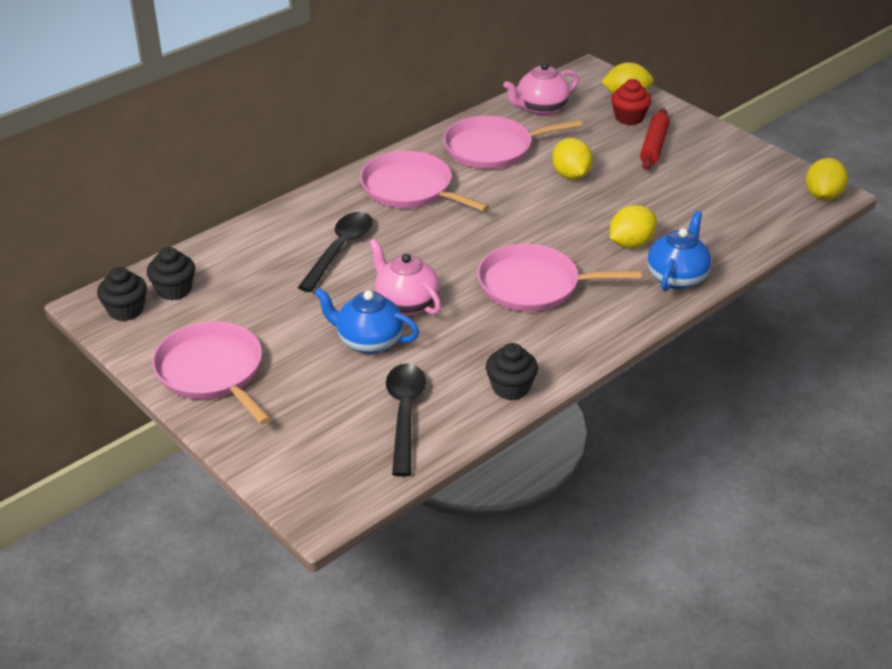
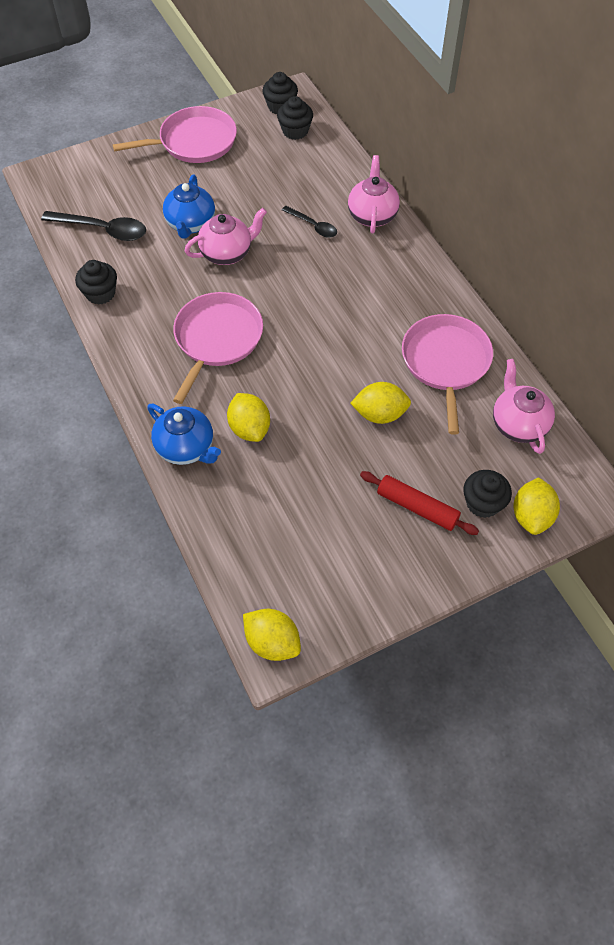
camera: 105 degrees right, 20 degrees up
(310, 213) = (372, 215): none -> pink teapot
(340, 249) = (313, 226): black spoon -> black spoon, size x0.60
(368, 341) = (190, 224): blue teapot -> blue teapot turned 150 degrees clockwise
(410, 189) = (390, 286): pink pan -> none
(629, 118) = (482, 503): red cupcake -> black cupcake

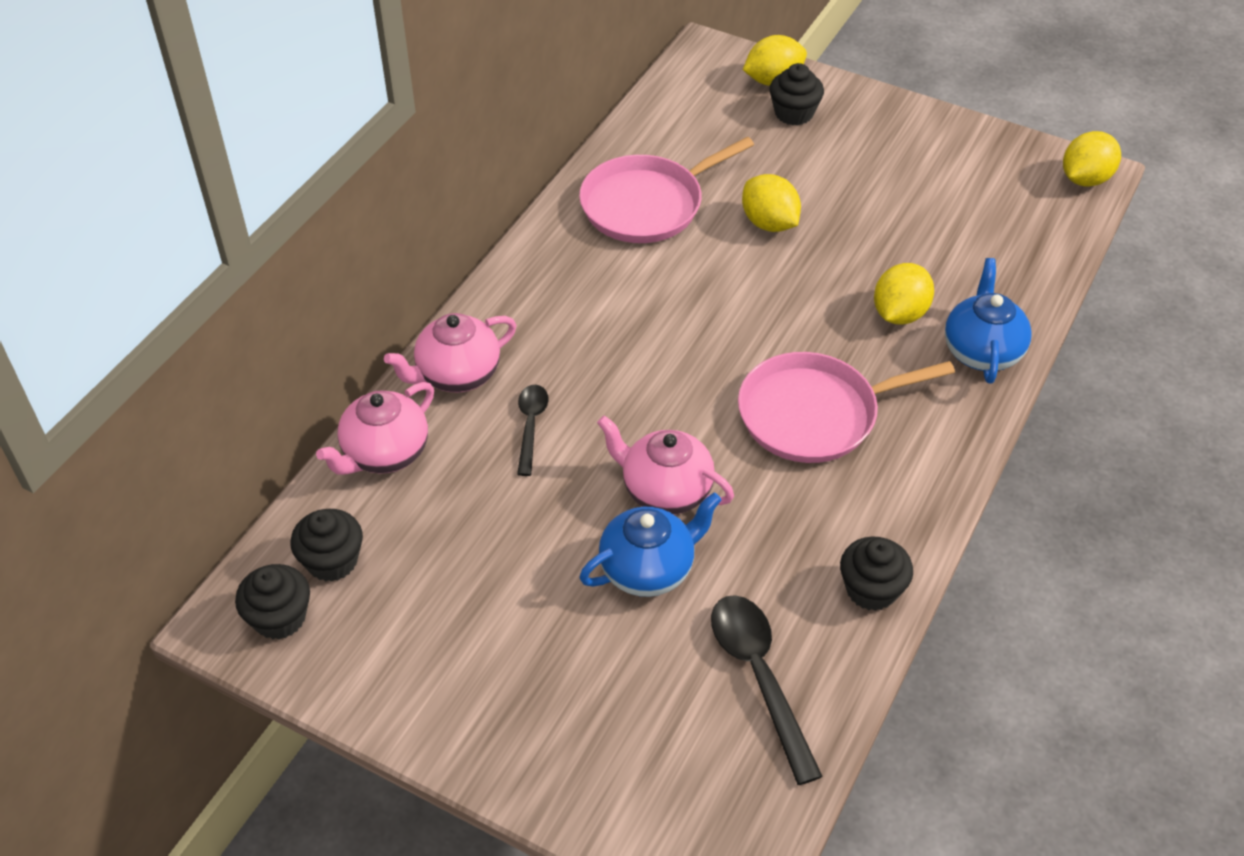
camera: 125 degrees left, 10 degrees down
(194, 142) = (461, 688): pink pan -> none
(272, 642) = (1085, 179): yellow lemon -> yellow lemon turned 45 degrees clockwise
(417, 507) = (847, 151): red rolling pin -> none
(518, 424) = (675, 125): pink teapot -> pink teapot (384, 453)

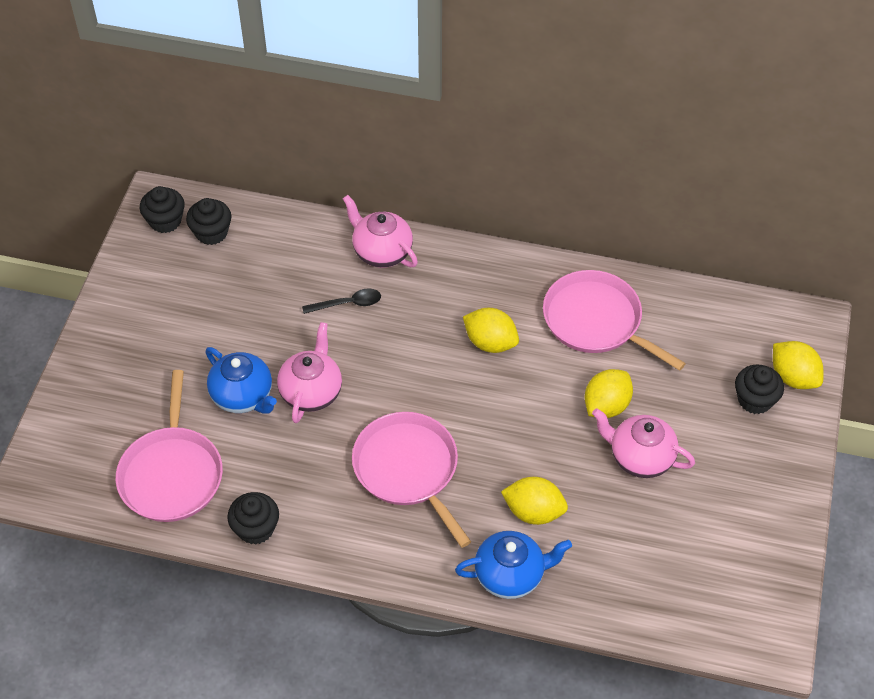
camera: 75 degrees right, 5 degrees up
(384, 453) = (302, 233): pink teapot -> pink teapot (640, 457)
(759, 676) = (172, 474): black spoon -> pink pan
(1085, 179) = (762, 640): yellow lemon -> yellow lemon (490, 342)

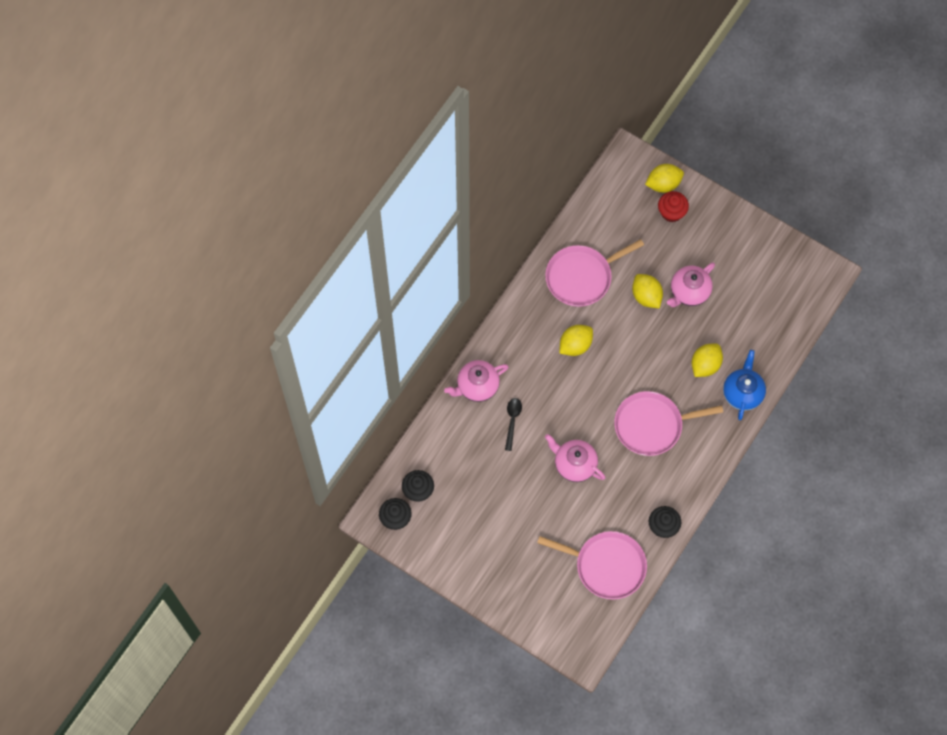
camera: 70 degrees left, 15 degrees up
(243, 396) = (563, 507): blue teapot -> none
(755, 400) = (671, 212): black cupcake -> red cupcake

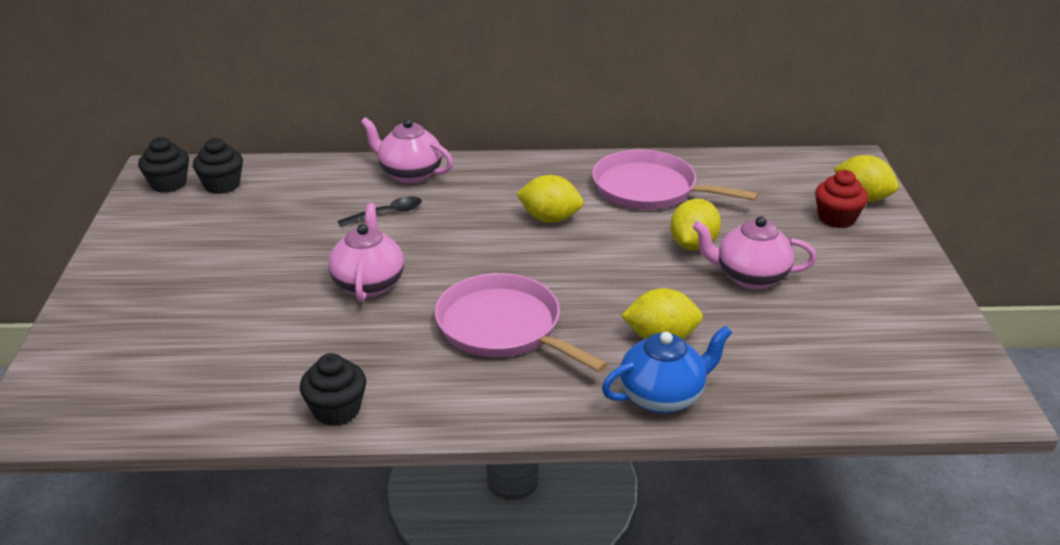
camera: 55 degrees right, 35 degrees down
(606, 565) = (216, 379): pink pan -> none

